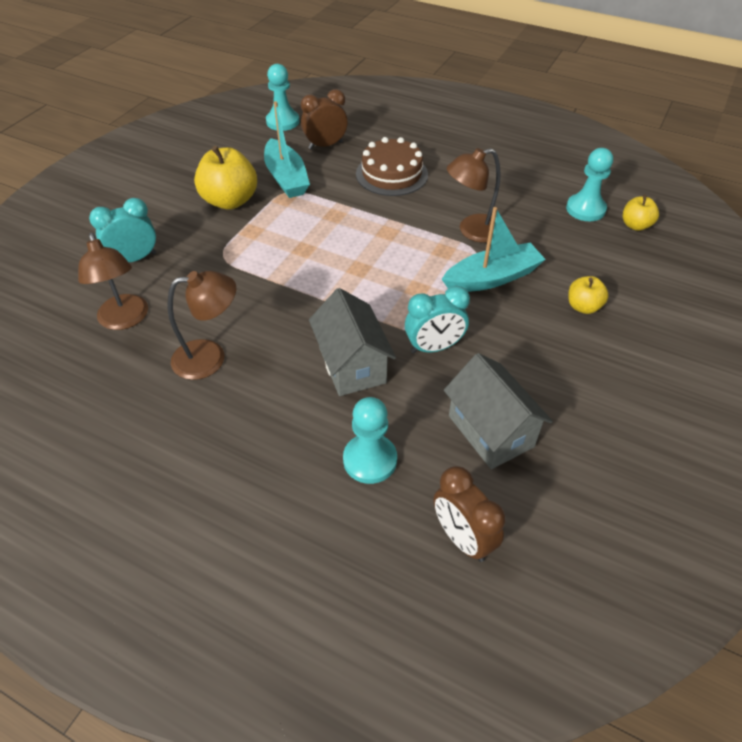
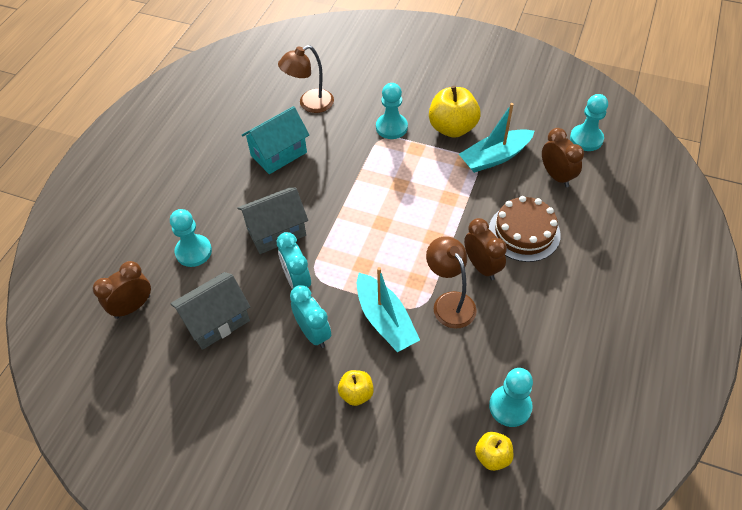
camera: 85 degrees right, 5 degrees up
(134, 259) = (371, 92): turquoise clock -> turquoise clock (313, 333)
(207, 247) = (391, 127): none -> turquoise pawn
(210, 357) = (279, 154): brown lamp -> turquoise house
(430, 205) = (481, 267): none -> brown clock

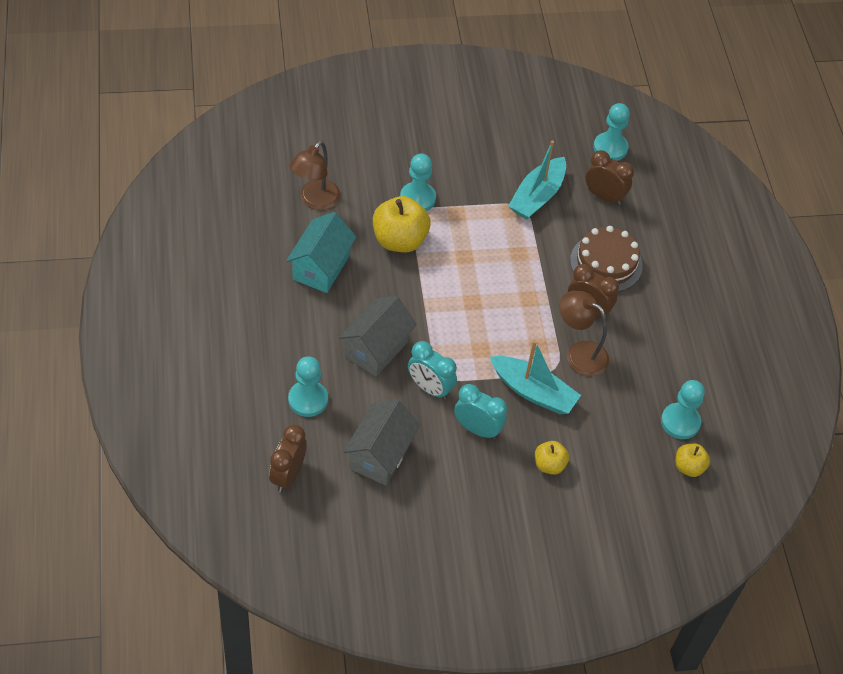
camera: 35 degrees left, 0 degrees up
(452, 128) = (478, 179): yellow apple -> yellow apple (399, 240)

